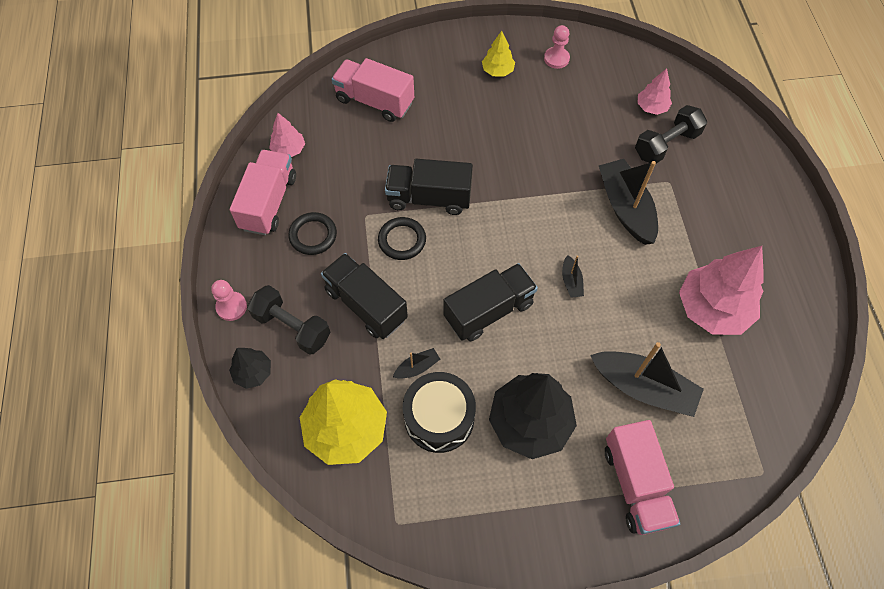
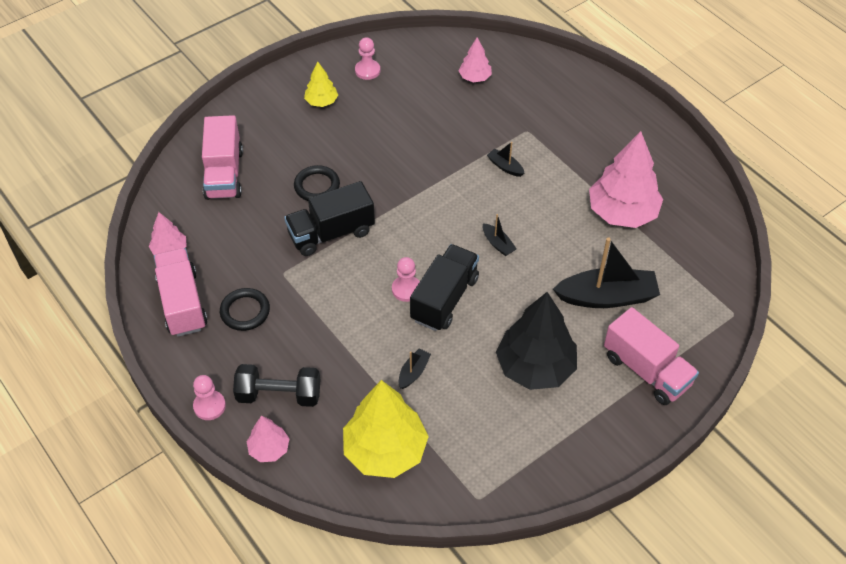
camera: 30 degrees left, 10 degrees down
(253, 372) = (269, 449): black tree -> pink tree
(366, 305) = (334, 345): black truck -> none
(374, 101) = (224, 174): pink truck -> pink truck turned 90 degrees counterclockwise
(402, 240) = (330, 278): black ring -> black ring (317, 186)
(439, 418) = (459, 401): black drum -> none
(460, 284) = (406, 289): none -> pink pawn
(625, 208) = (505, 167): black boat -> black boat, size x0.45
(666, 144) = (506, 102): black dumbbell -> none

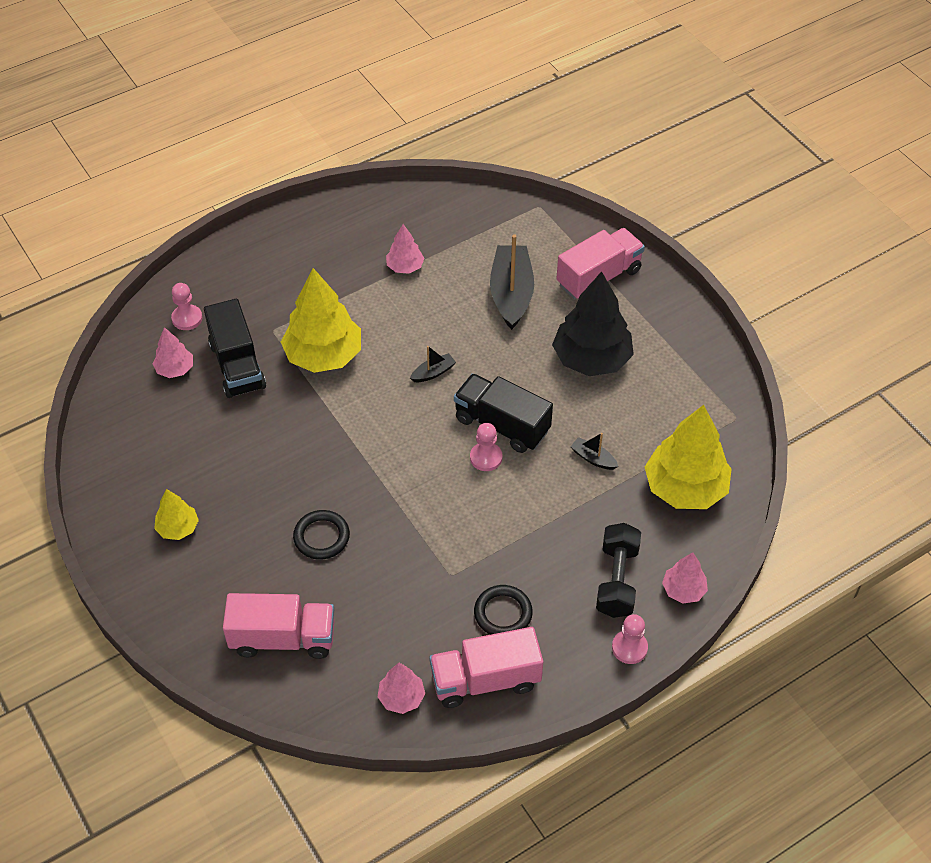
camera: 85 degrees left, 0 degrees up
(331, 233) = (397, 525): black truck -> black truck (237, 365)
(367, 70) = (134, 476): pink pawn -> pink pawn (187, 318)
(505, 167) = (324, 355): black boat -> yellow tree
(622, 213) = (405, 267): pink tree -> pink tree, size x0.50

